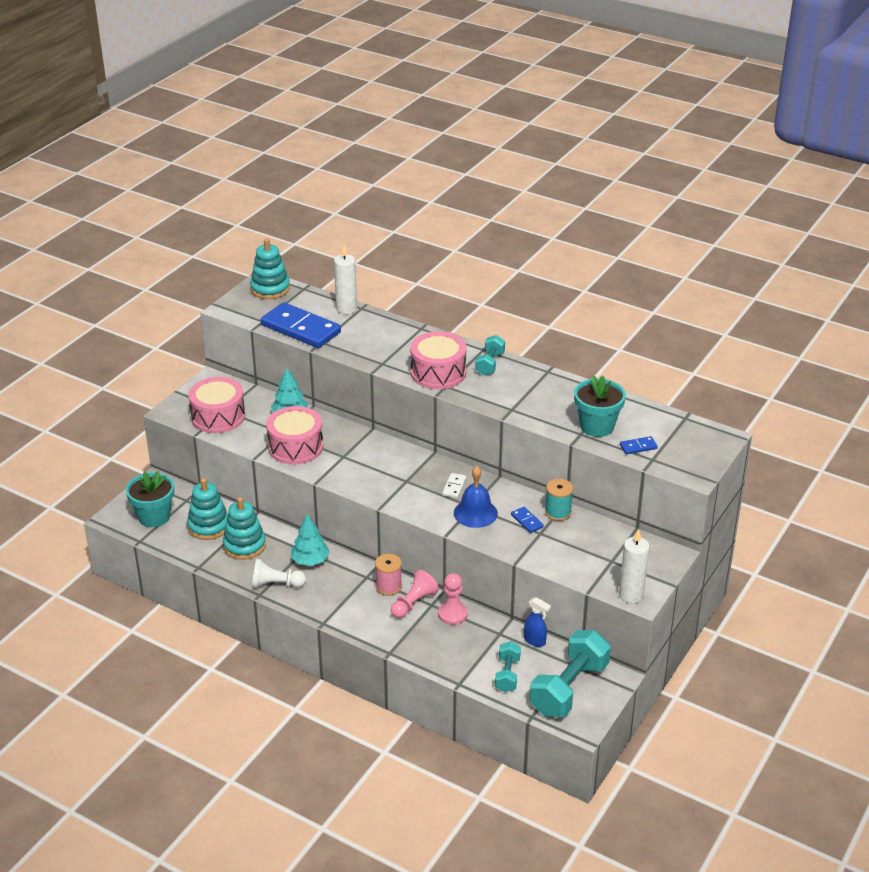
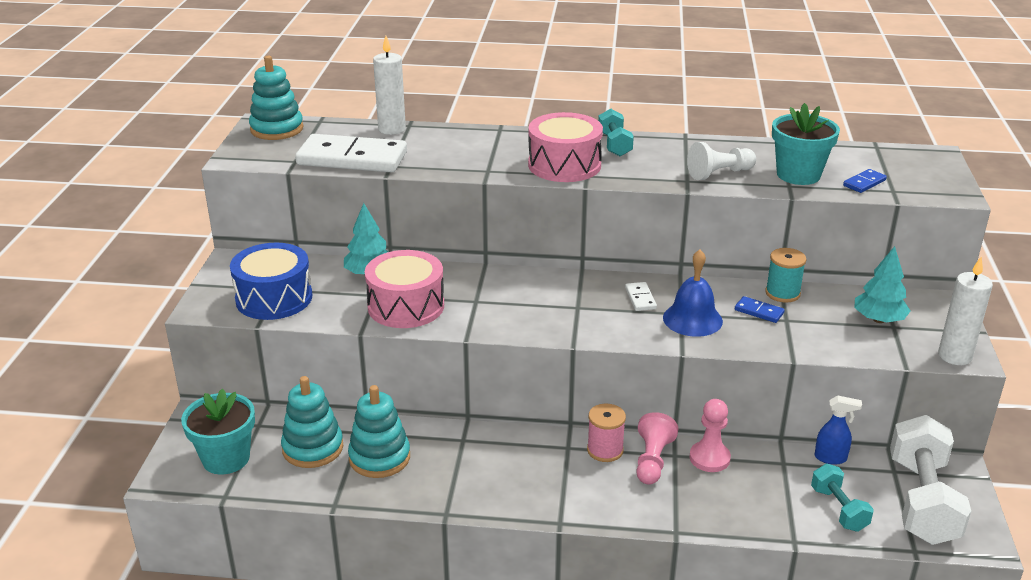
camera: 25 degrees left, 5 degrees down
(218, 417) = (274, 298): pink drum -> blue drum
(276, 584) = (459, 493): white pawn -> white pawn (719, 174)
(301, 329) = (352, 158): blue domino -> white domino
(310, 560) = (481, 449): turquoise tree -> turquoise tree (878, 319)
(569, 688) = (922, 501): turquoise dumbbell -> white dumbbell

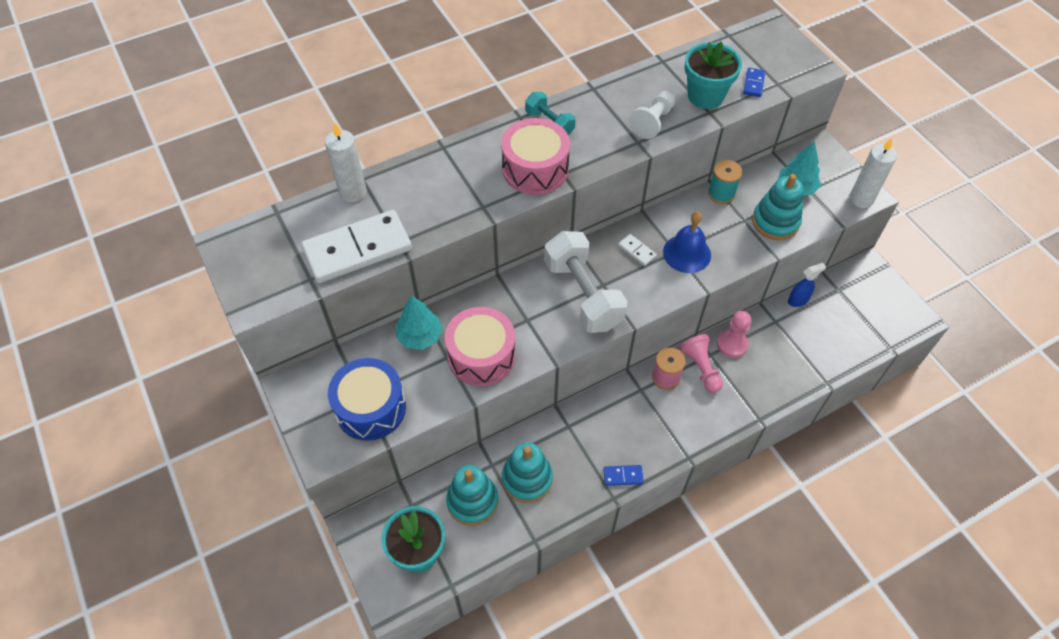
camera: 35 degrees left, 25 degrees up
(277, 129) = (249, 244): turquoise stacking toy -> turquoise stacking toy (775, 222)
(759, 311) = (721, 221): blue domino -> blue domino (623, 476)
(838, 509) = (831, 341): turquoise dumbbell -> none
(922, 501) = (868, 306): white dumbbell -> white dumbbell (583, 294)

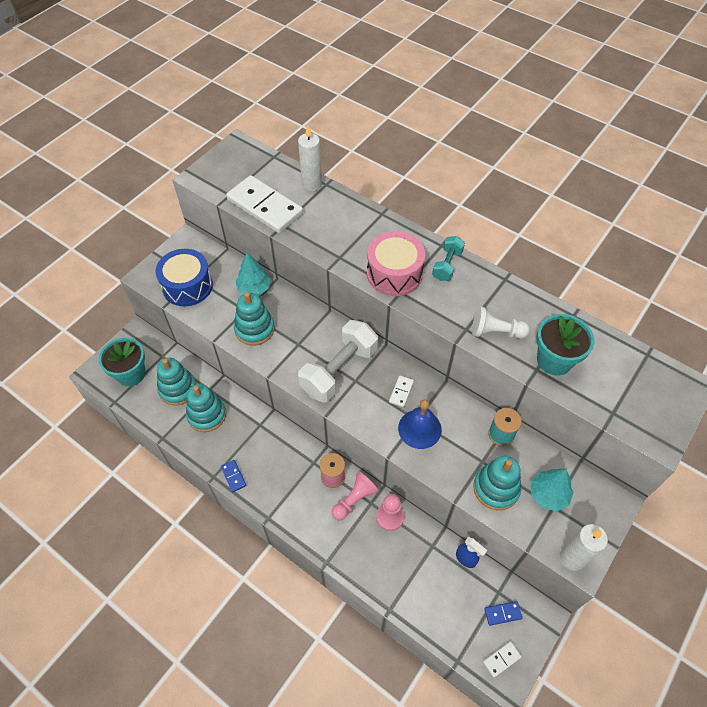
camera: 65 degrees right, 0 degrees up
(481, 356) = (254, 329): pink drum -> turquoise stacking toy
(753, 84) = (598, 393): blue domino -> blue domino (502, 613)
(898, 314) = (501, 659): none -> white domino

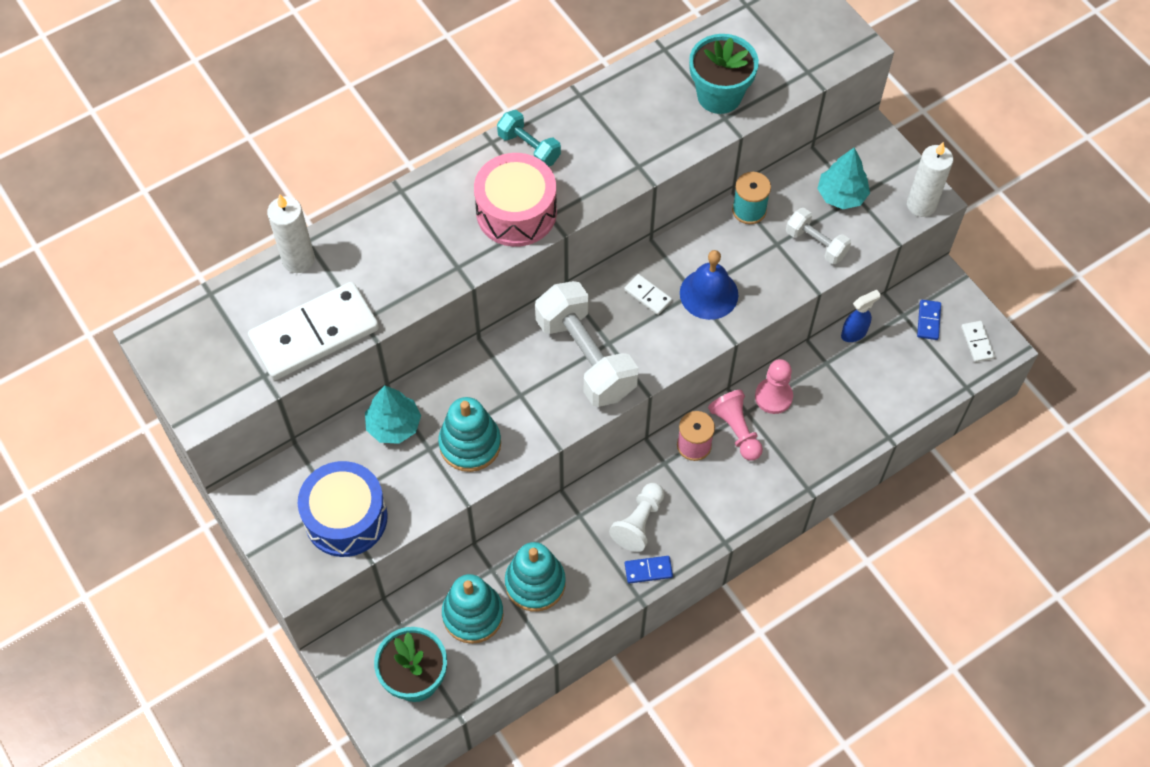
camera: 70 degrees left, 5 degrees up
(495, 332) = (656, 137): white pawn -> white pawn (639, 523)
(496, 488) = (816, 244): turquoise stacking toy -> white dumbbell

